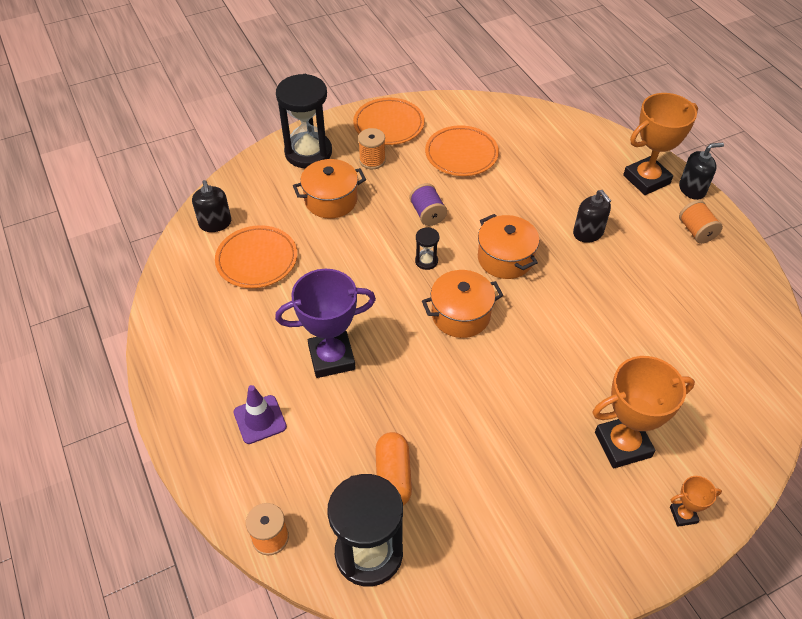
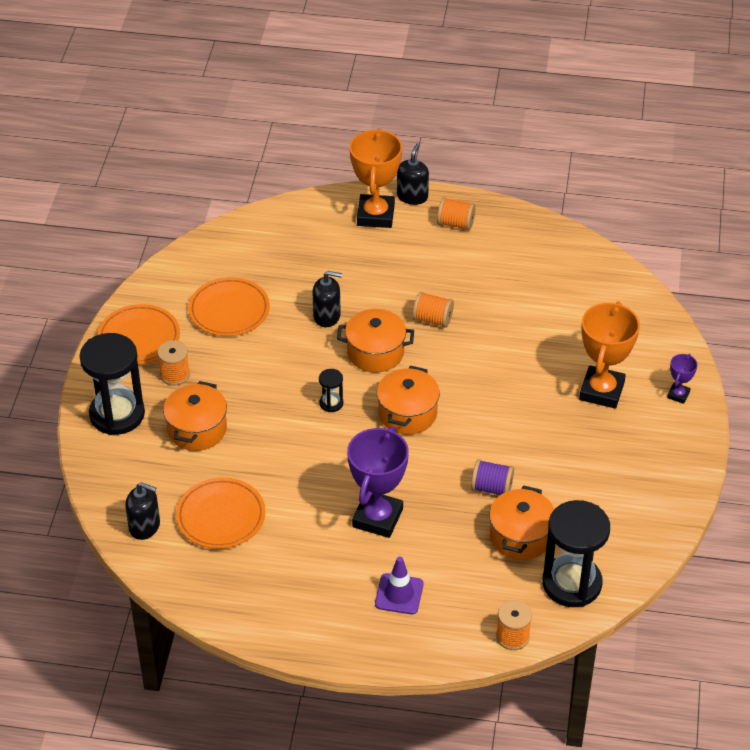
camera: 55 degrees left, 5 degrees down
(393, 476) = (520, 536): orange capsule -> orange pot
(427, 214) = (279, 373): purple spool -> purple spool (492, 488)
(578, 274) = (432, 319): none -> orange spool
(588, 233) = (397, 286): black soap dispenser -> black soap dispenser (327, 316)
(683, 515) = (678, 395): orange trophy -> purple trophy

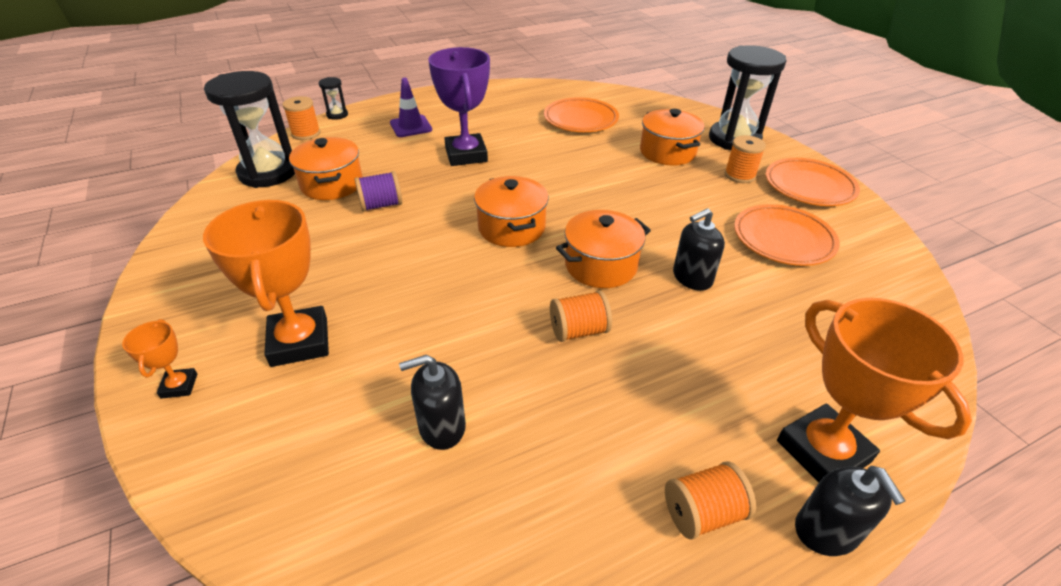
camera: 145 degrees right, 5 degrees down
(145, 526) = (621, 101): black soap dispenser -> black soap dispenser (442, 427)
(331, 403) = (589, 207): black hourglass -> black hourglass (337, 115)
(678, 395) = (179, 386): purple trophy -> orange trophy

